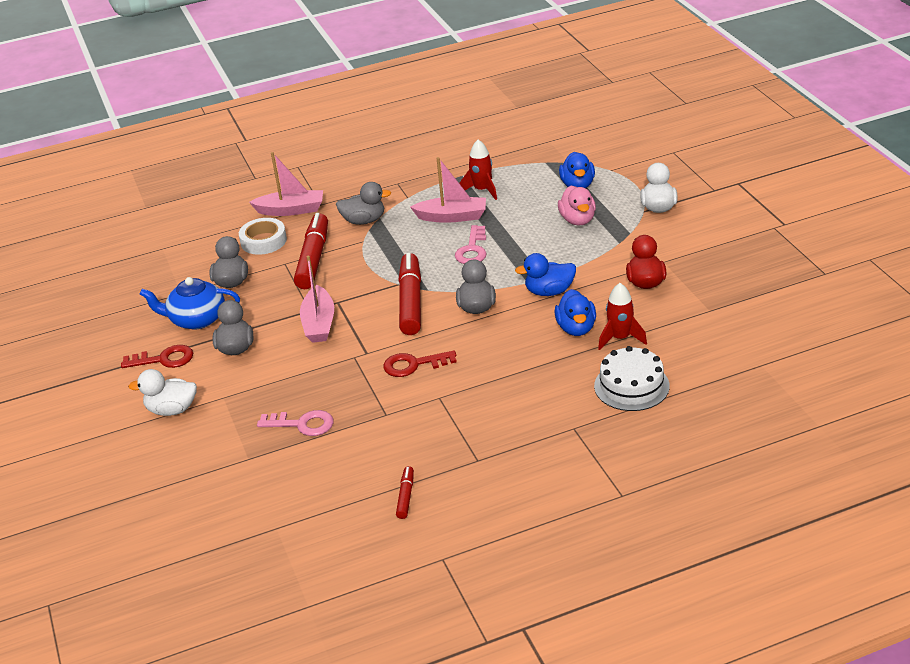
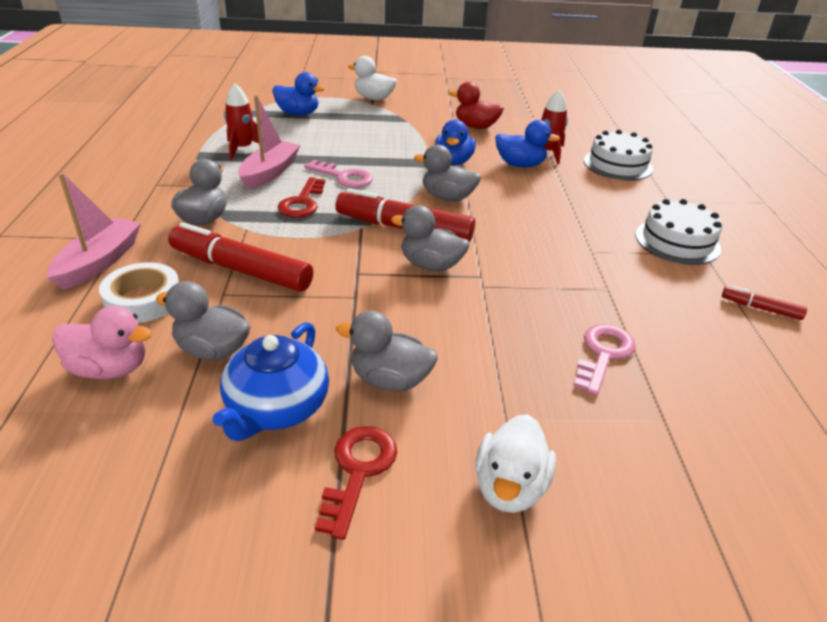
camera: 75 degrees left, 0 degrees up
(319, 323) = (391, 296): pink boat -> none
(366, 328) = (430, 265): none -> grey duck
(413, 365) = (524, 252): red key -> red key (302, 202)
(489, 442) = (677, 241): none -> white cake
(577, 220) = (353, 126): pink duck -> pink duck (110, 369)

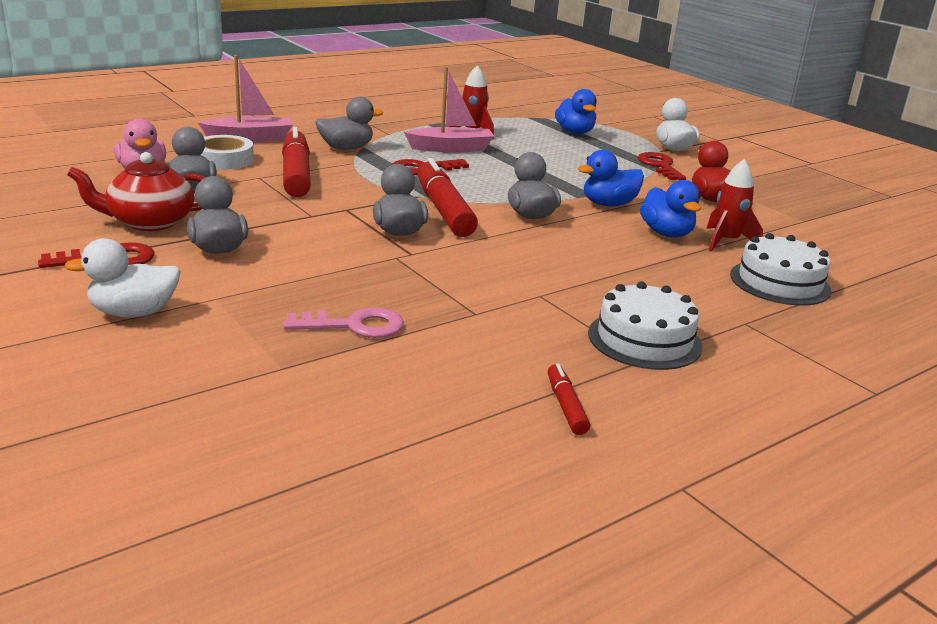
camera: 55 degrees right, 10 degrees down
(276, 408) = (149, 222): blue teapot -> red teapot
(344, 177) = (492, 172): pink key -> none
(400, 116) = (659, 166): none -> red key

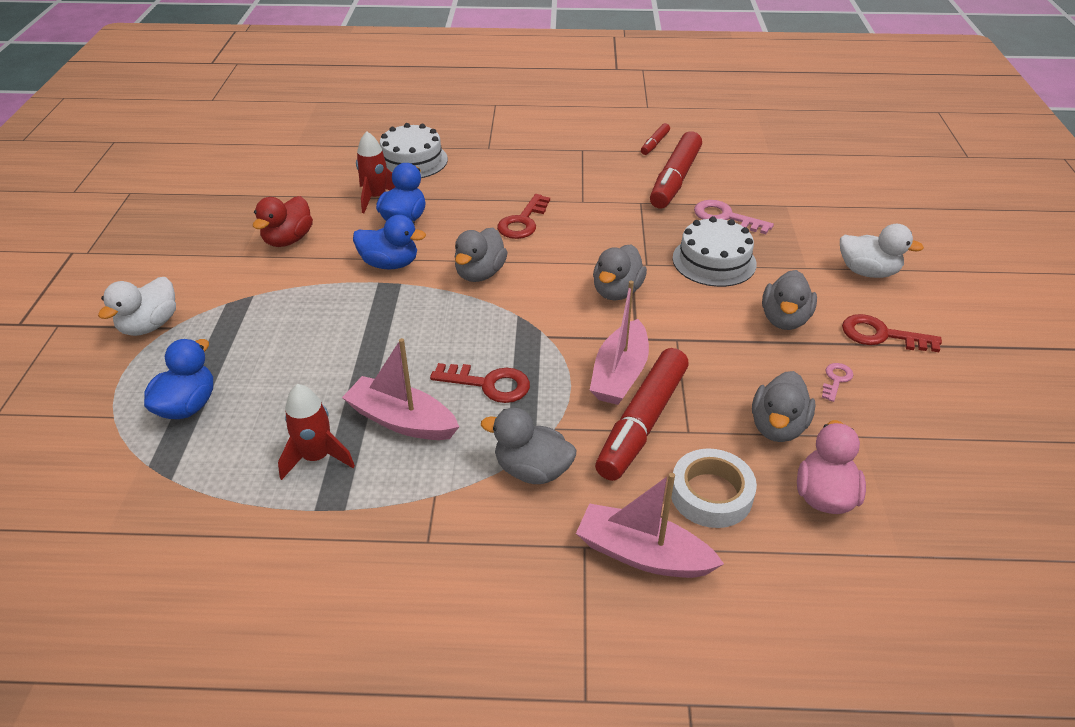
camera: 140 degrees left, 15 degrees up
(149, 222) = (836, 379): red teapot -> pink key
(337, 190) = (620, 374): none -> pink boat
(444, 210) = (547, 306): red marker -> red marker (675, 179)
(644, 339) = (563, 157): white cake -> white cake (714, 261)
(659, 166) = (232, 300): red key -> red key (522, 222)

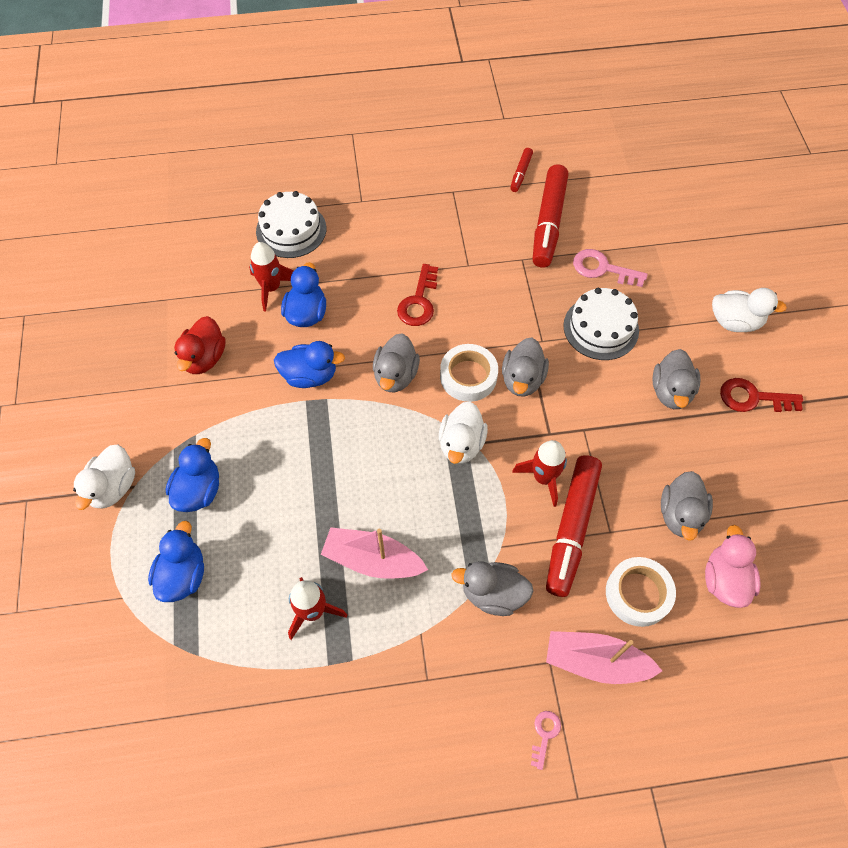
camera: 10 degrees left, 20 degrees up
(237, 338) = (199, 490): none -> blue duck
(489, 384) = (436, 507): red key -> none
(534, 335) = (461, 444): none -> white duck
(558, 282) = (468, 376): none -> white tape
(620, 374) = (543, 478): pink boat -> red rocket
(836, 379) = (721, 455): pink key -> pink key (545, 734)

